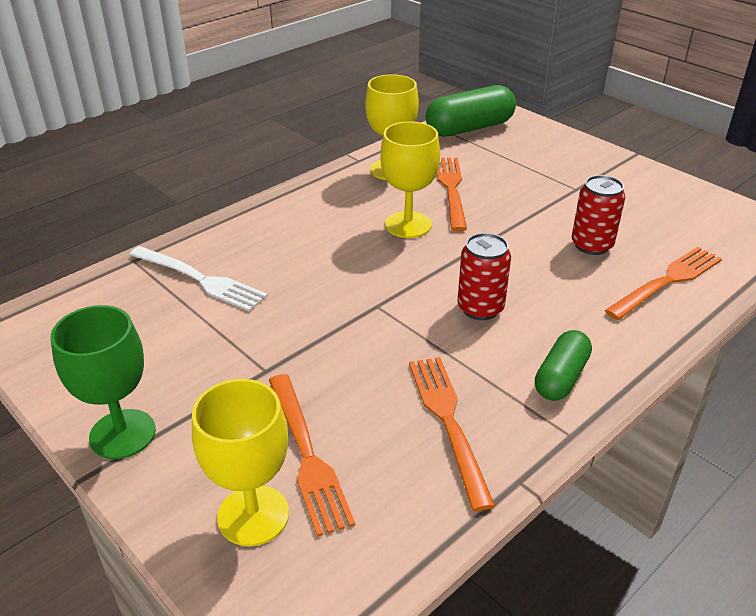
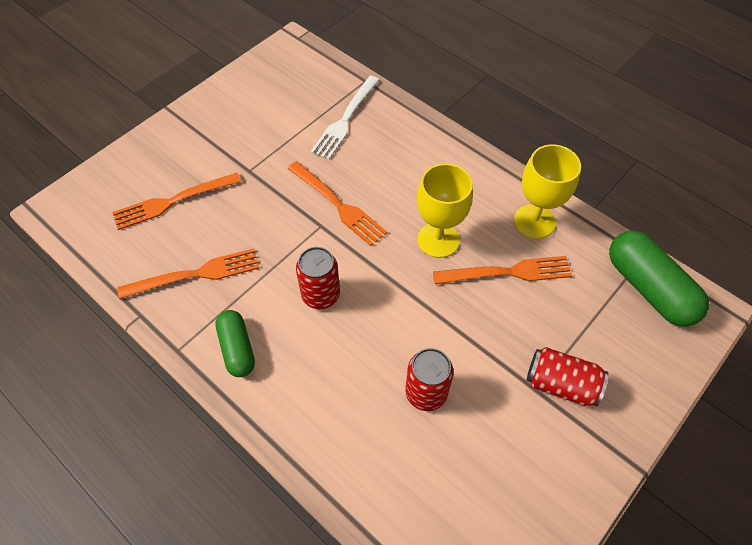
camera: 85 degrees right, 20 degrees up
(122, 434) = (197, 115): green goblet -> none
(253, 515) = (131, 183): yellow goblet -> none
(561, 377) = (237, 349): green capsule -> green capsule turned 45 degrees clockwise
(568, 177) = (561, 384): none -> red can
(667, 281) = (372, 456): orange fork -> orange fork (338, 205)

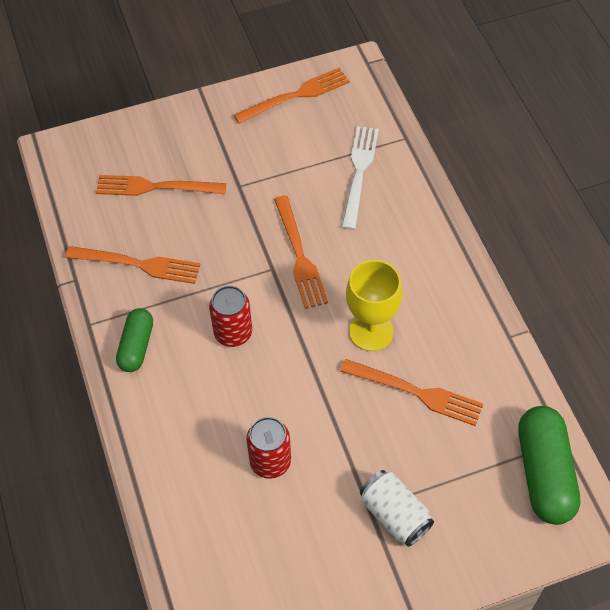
camera: 30 degrees right, 0 degrees up
(255, 82) = (296, 95): none -> orange fork
(345, 120) = (359, 172): white fork -> white fork turned 135 degrees clockwise
(534, 221) = (477, 356): yellow goblet -> none
(561, 384) = (394, 515): red can -> white can

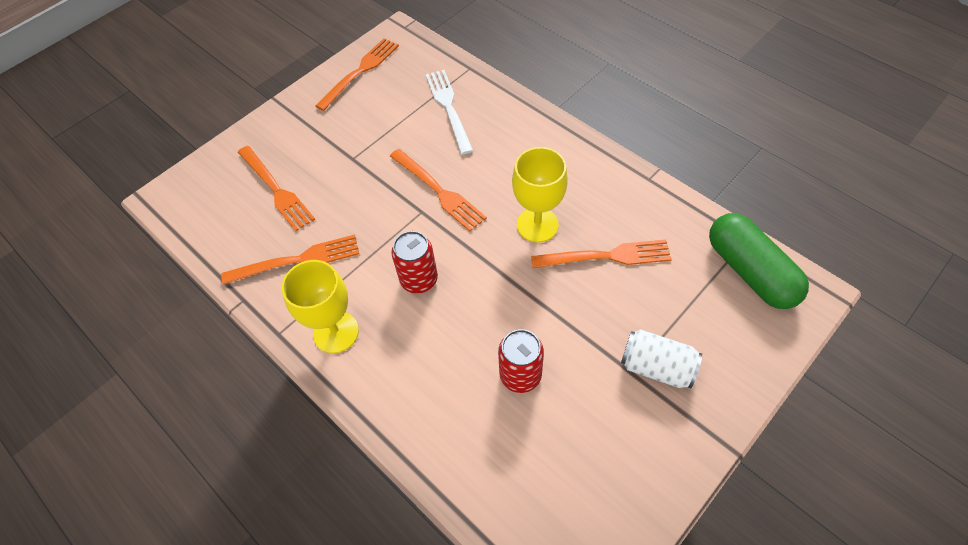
camera: 25 degrees left, 0 degrees up
(136, 346) = (336, 332): green capsule -> yellow goblet
(155, 187) = (276, 190): orange fork -> orange fork turned 105 degrees counterclockwise

